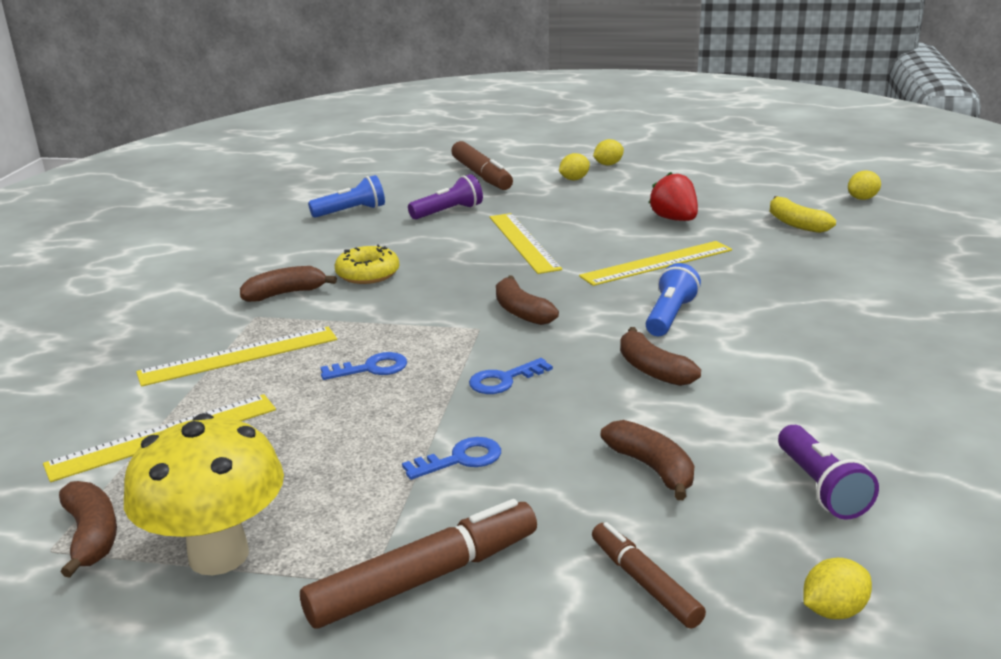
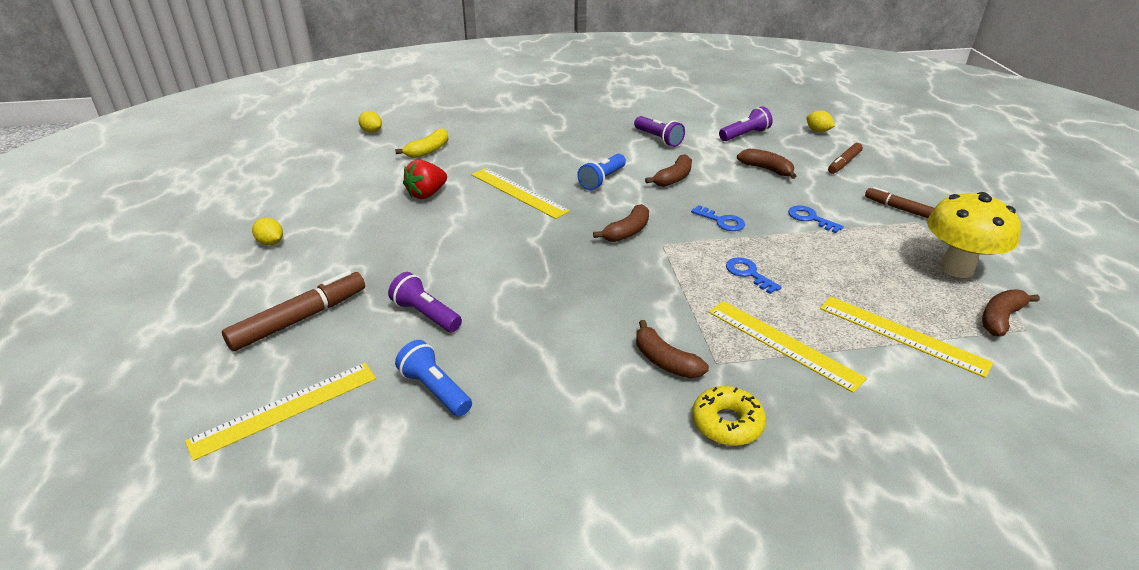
camera: 110 degrees left, 10 degrees up
(368, 274) = (598, 323): yellow donut -> yellow donut (727, 423)
(424, 578) = (899, 209): brown marker -> brown marker, size x0.61
(523, 242) = (495, 254): yellow ruler -> yellow ruler (285, 409)
(574, 179) = (319, 255): yellow lemon -> none
(652, 468) = (766, 169): brown banana -> brown banana turned 90 degrees clockwise
(670, 316) = (602, 180): blue flashlight -> blue flashlight turned 60 degrees counterclockwise
(812, 385) = (658, 139): none -> purple flashlight

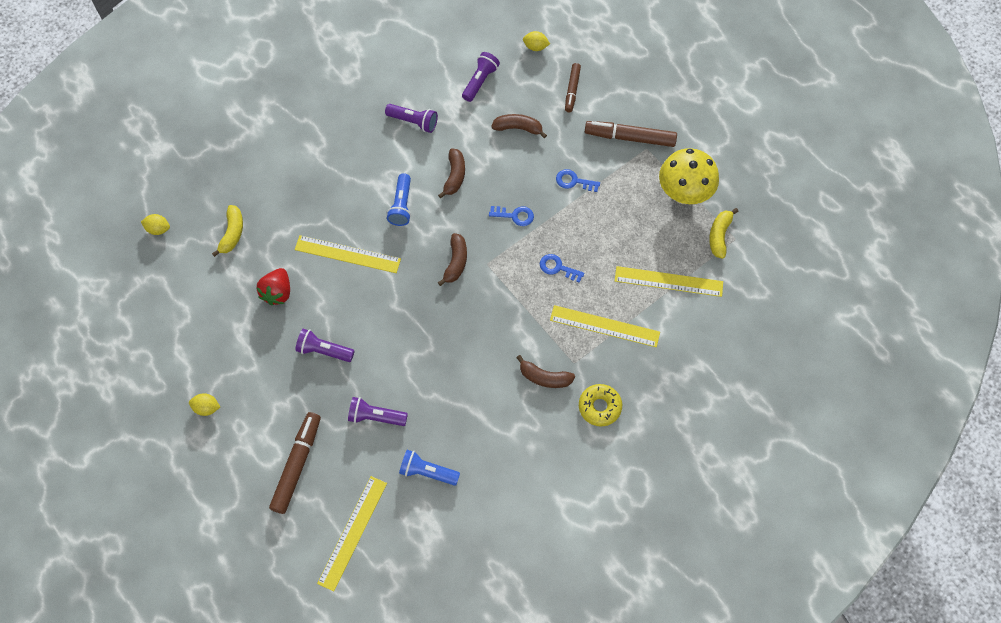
camera: 30 degrees left, 30 degrees up
(427, 245) = (324, 350): none -> purple flashlight
(899, 209) = (630, 138): brown marker -> brown marker, size x1.64
(1000, 318) = (719, 236): brown banana -> yellow banana

